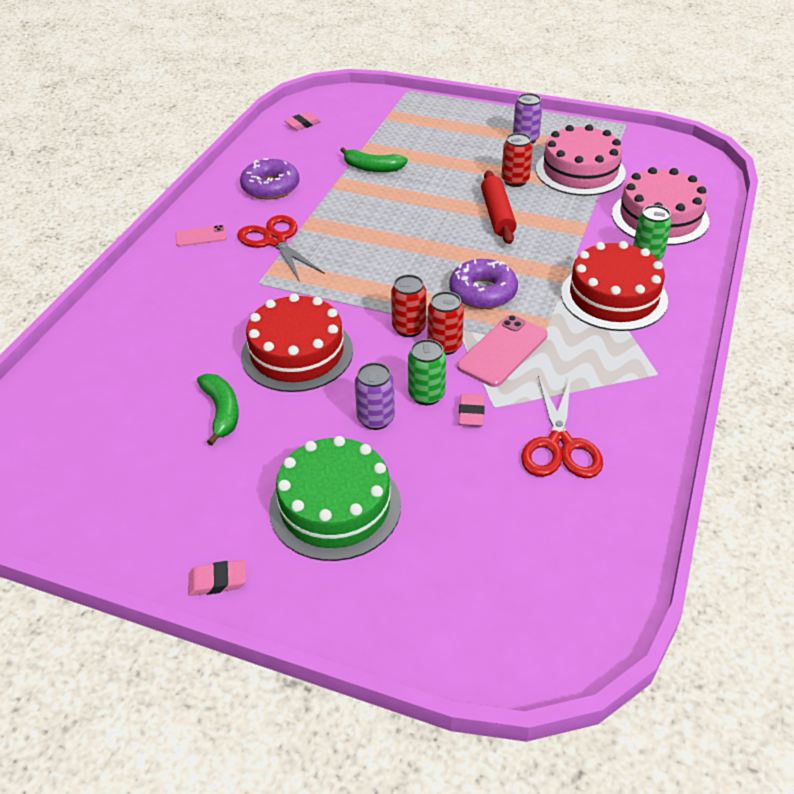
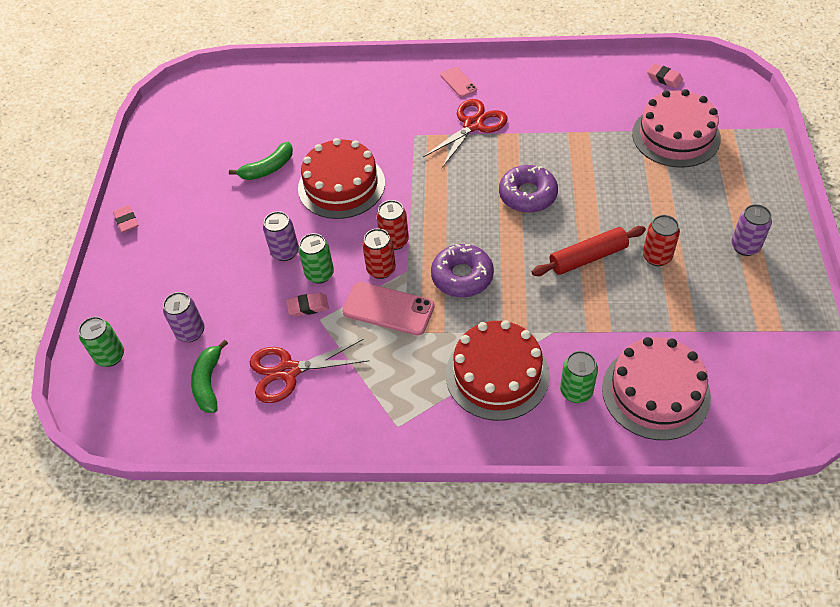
camera: 75 degrees right, 10 degrees up
(270, 187) = (548, 95): purple donut -> purple donut (527, 195)
(335, 506) = (197, 256): green cake -> none
(372, 168) = (617, 148): green banana -> green banana (208, 382)
(464, 530) = (190, 332): none -> purple can
(470, 628) = (110, 356): none -> green can
(580, 171) = (708, 306): pink cake -> pink cake (676, 136)

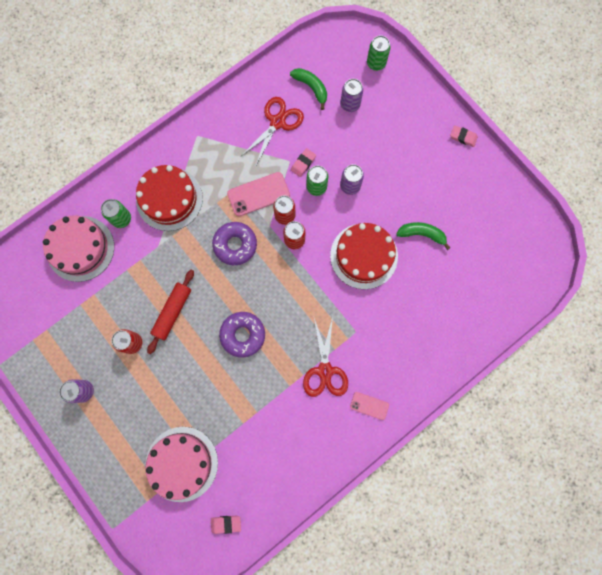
camera: 135 degrees right, 25 degrees up
(268, 168) = (422, 234): green banana -> green banana turned 90 degrees clockwise

